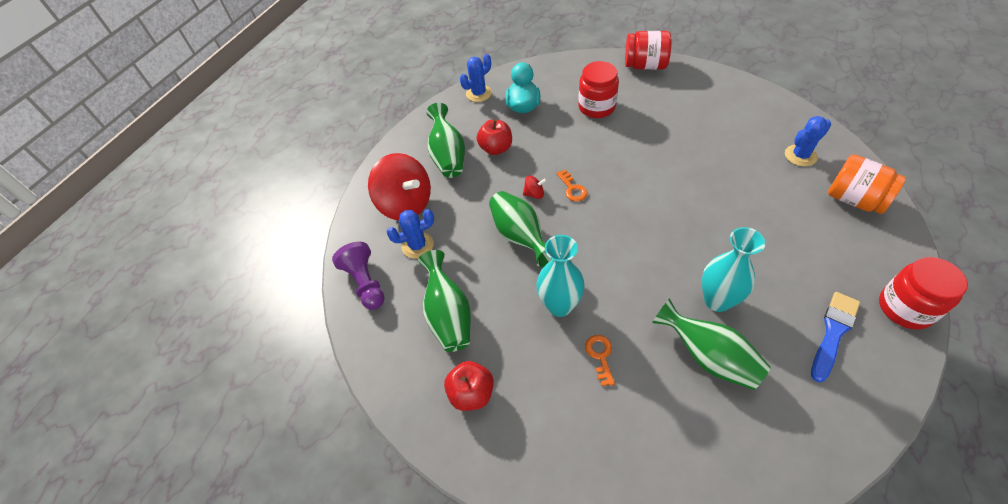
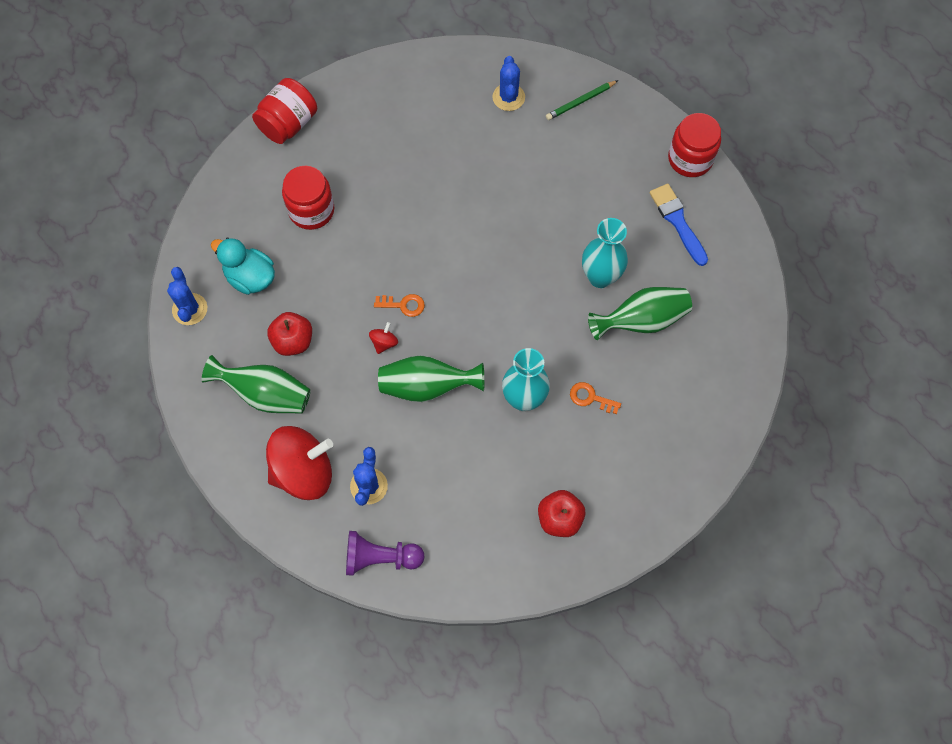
camera: 65 degrees left, 15 degrees up
(448, 315) = (470, 498): green vase -> none
(854, 199) = (580, 102): orange jar -> green pencil

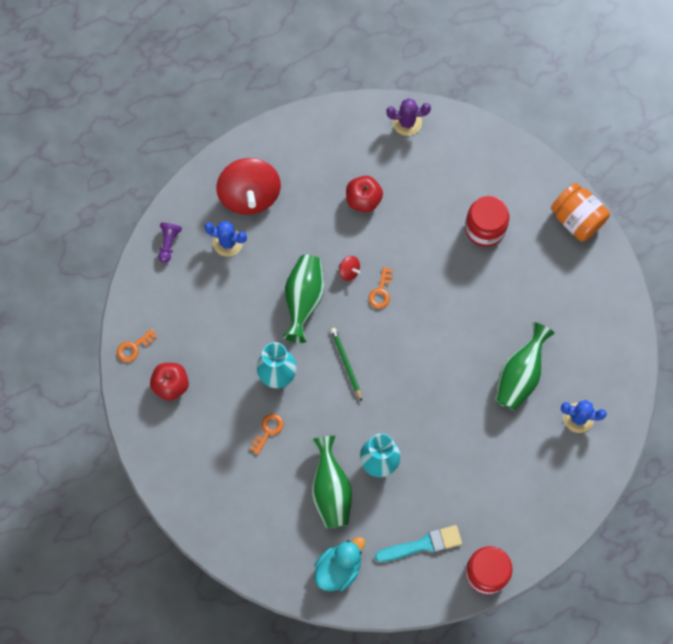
camera: 100 degrees right, 5 degrees up
(190, 309) = (407, 122): blue cactus -> purple cactus
(250, 277) = (428, 172): turquoise duck -> turquoise duck (338, 568)
(265, 394) = (320, 173): green vase -> green vase (520, 375)
(288, 124) = (577, 219): red jar -> orange jar
(380, 557) = (168, 243): purple pawn -> purple pawn, size x0.64
(522, 573) = (134, 347): none -> orange key
(580, 102) = (564, 483): green pencil -> green pencil (346, 363)
(677, 221) = (422, 545): blue brush -> turquoise brush

